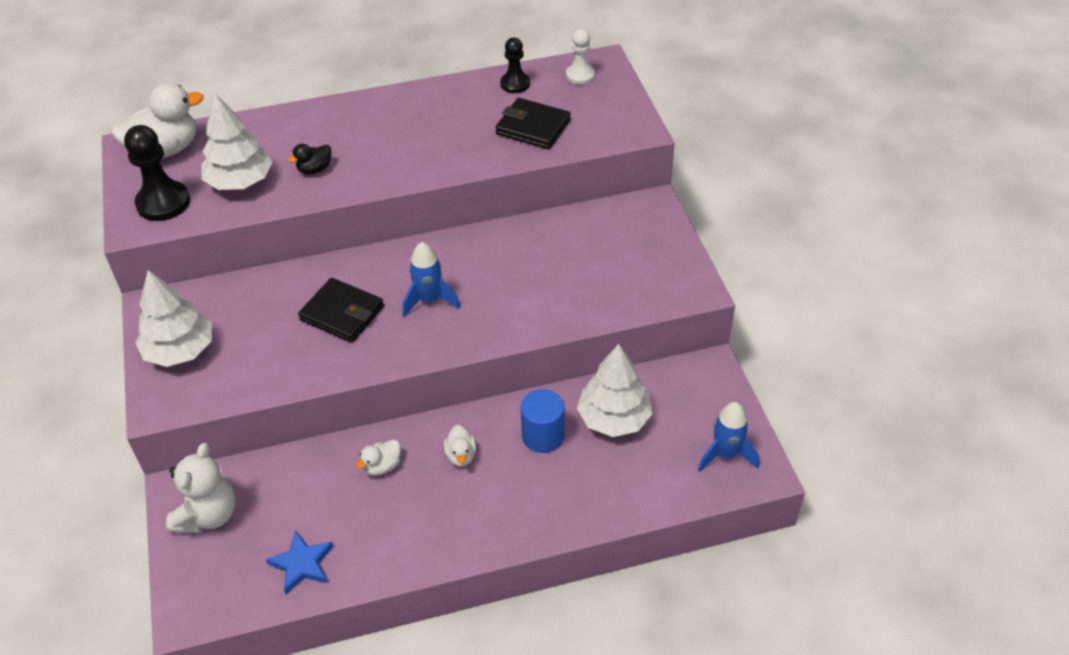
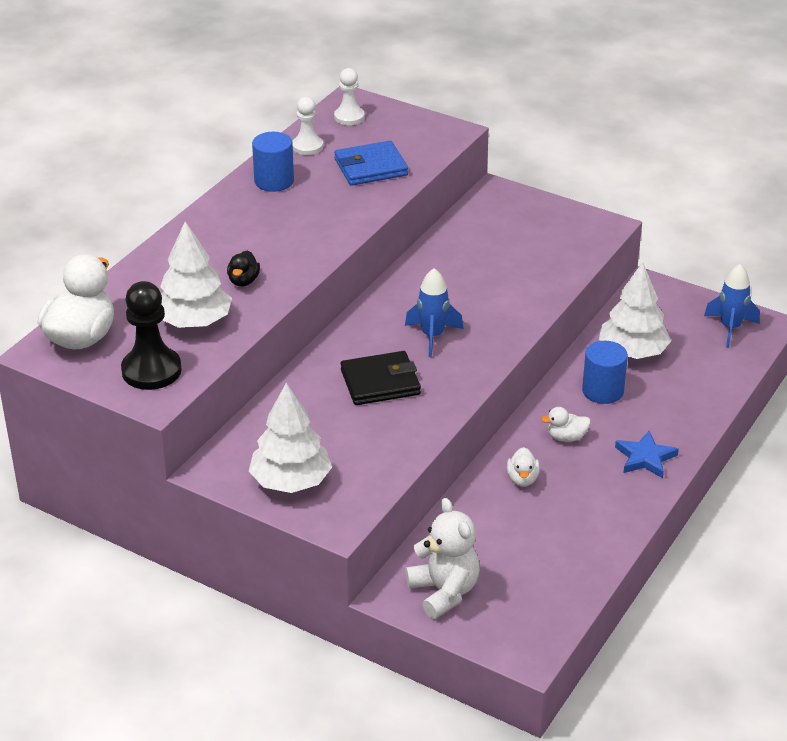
camera: 45 degrees left, 10 degrees down
(302, 564) = (560, 569): blue star -> blue star (645, 458)
(451, 100) = (274, 181): none -> blue cylinder
(461, 455) = (566, 437): white duck -> white duck turned 135 degrees clockwise
(515, 84) = (307, 146): black pawn -> white pawn
(533, 127) = (370, 167): black wallet -> blue wallet

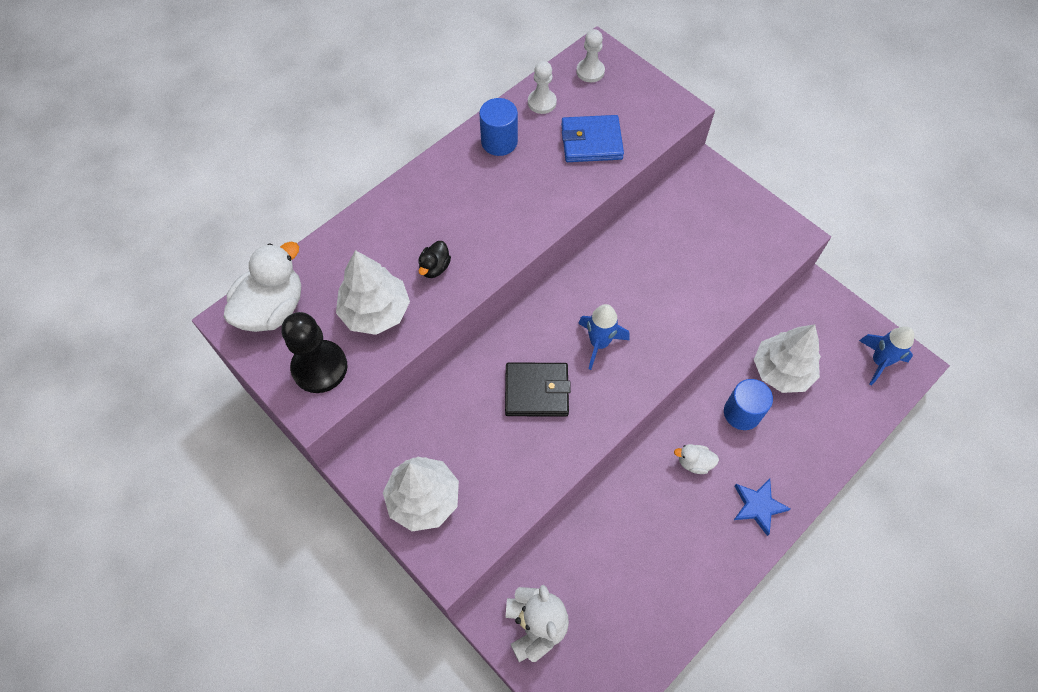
camera: 15 degrees right, 25 degrees up
(522, 479) = (641, 504): white duck -> none

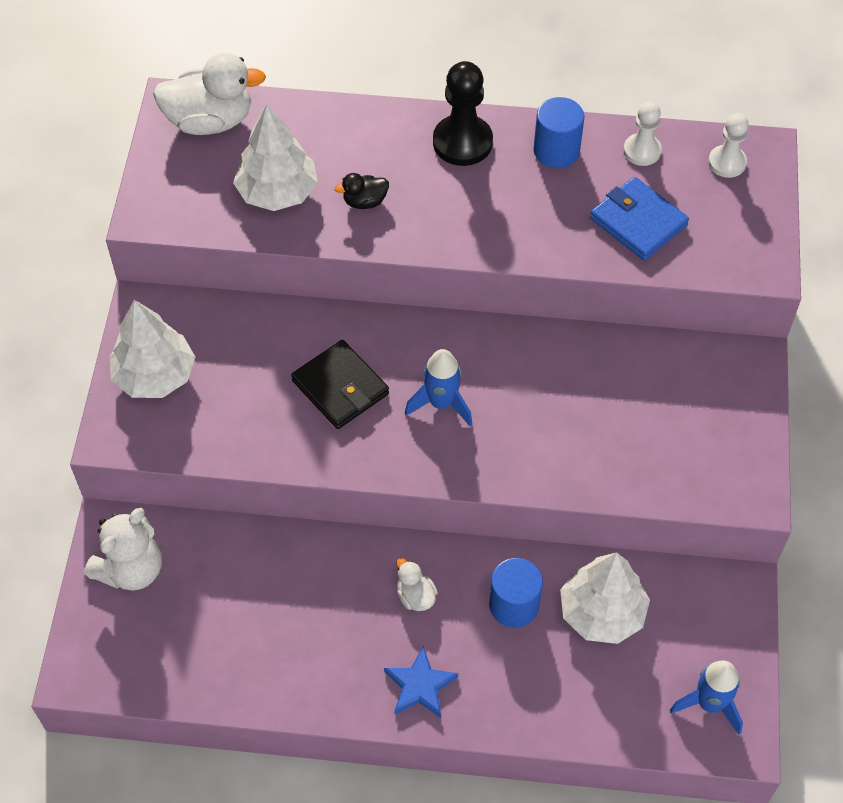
camera: 50 degrees right, 5 degrees down
(319, 367) = (186, 194): black pawn -> black pawn (462, 142)

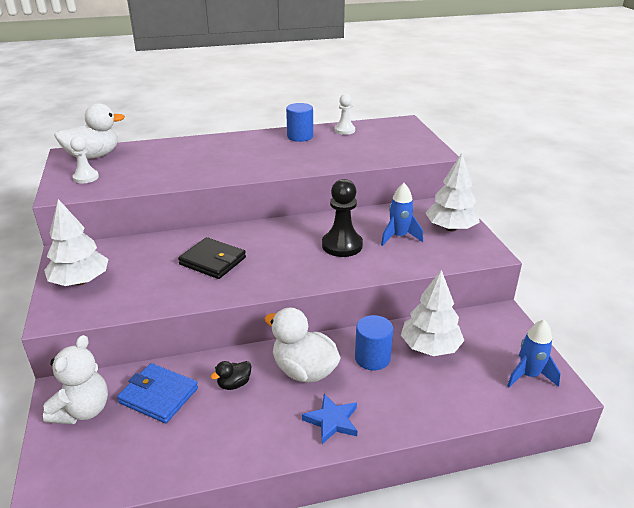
camera: 20 degrees left, 25 degrees down
(277, 192) = (144, 172): white tree -> white tree (450, 228)
(365, 201) = (200, 167): black duck -> black duck (234, 384)
(415, 596) = (304, 371): white duck -> white duck, size x2.08
(441, 403) = (281, 255): blue rocket -> blue rocket (399, 237)
(462, 142) = (247, 141): black pawn -> black pawn (342, 245)
(638, 222) = (359, 150): blue wallet -> blue wallet (158, 395)
(727, 162) = (390, 127): white pawn -> white pawn (86, 177)

